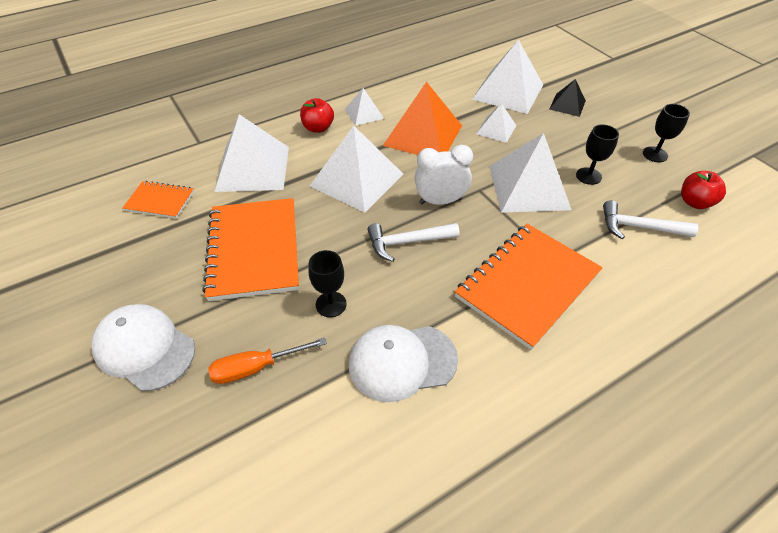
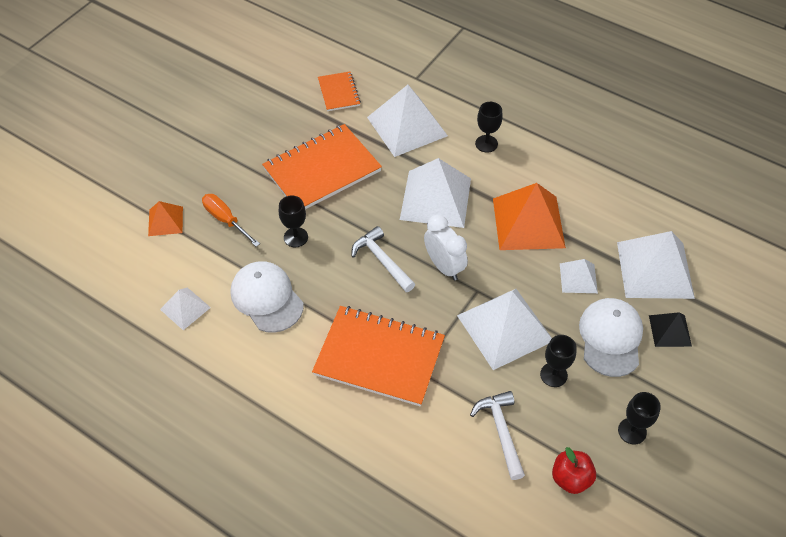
camera: 65 degrees right, 5 degrees up
(144, 348) = (213, 157): white cap -> white cap (610, 338)
(205, 443) = (165, 221): none -> orange pyramid
(318, 128) = (486, 144): red apple -> black goblet
(364, 113) = (530, 167): white pyramid -> white pyramid (185, 308)

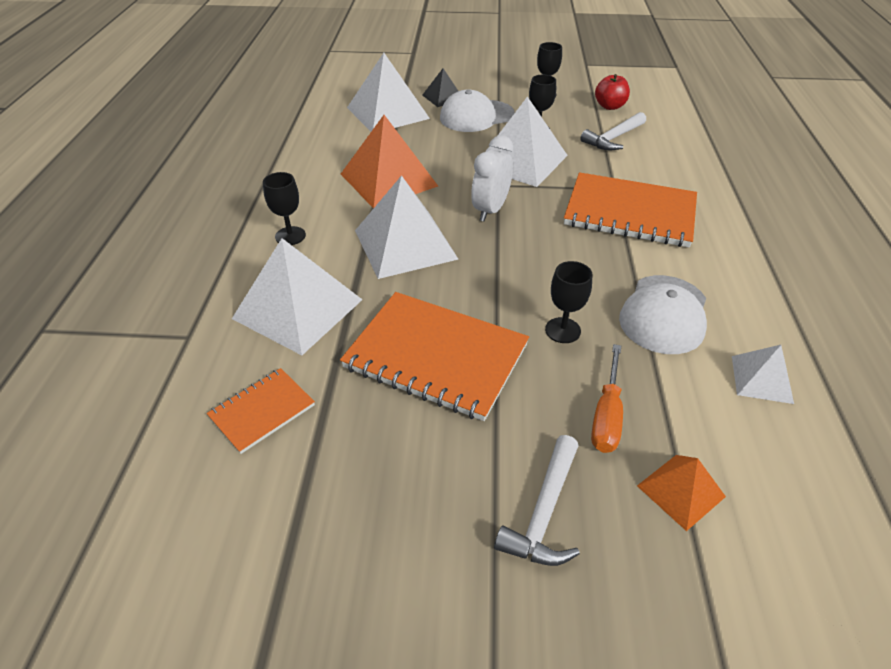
camera: 120 degrees left, 10 degrees down
(379, 357) = (630, 213): orange notebook -> orange notebook turned 60 degrees counterclockwise
(382, 260) = (524, 251): white hammer -> white hammer (544, 512)
(578, 278) = (430, 141): white pyramid -> none

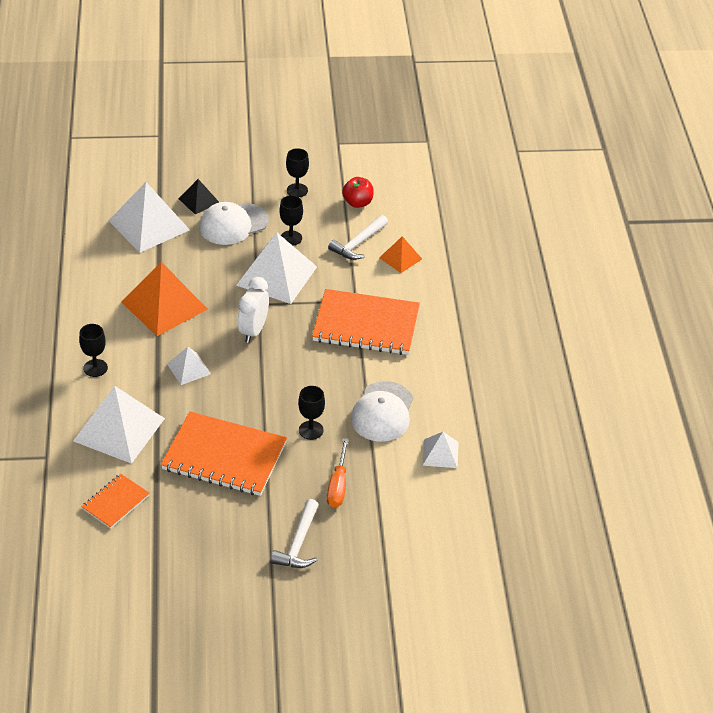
camera: 10 degrees left, 0 degrees up
(405, 244) = (189, 369): white pyramid -> white pyramid, size x0.52
(681, 491) = (378, 525): orange pyramid -> orange pyramid (400, 258)

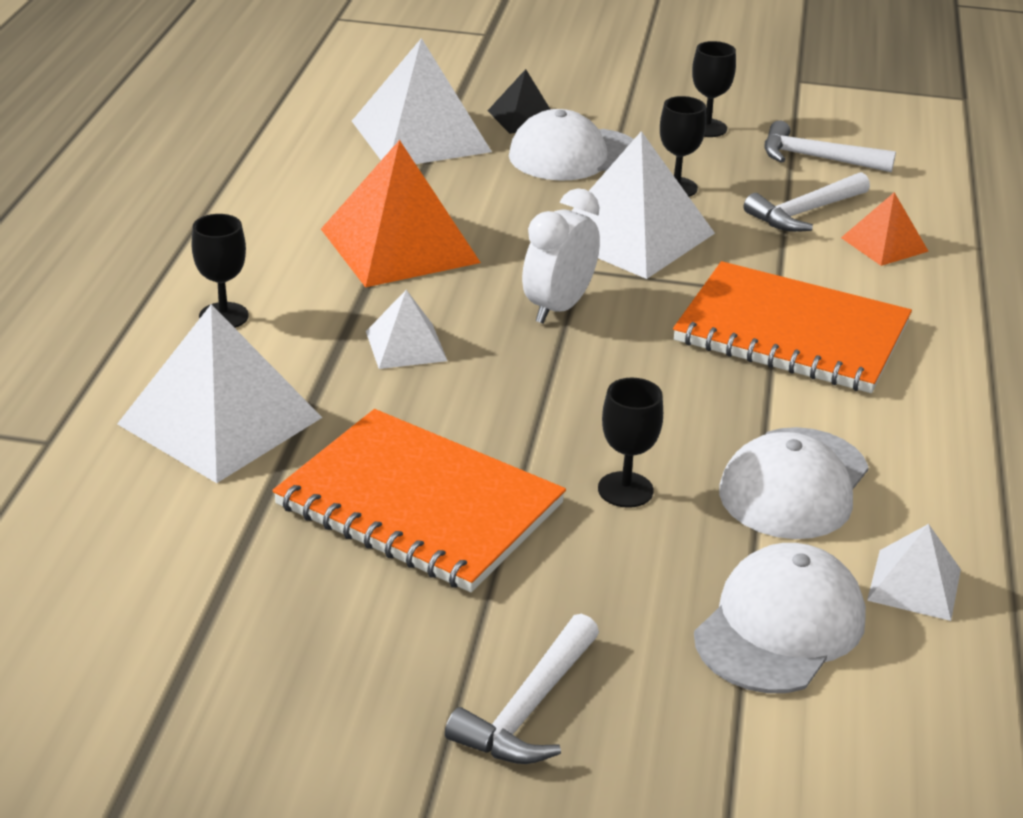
camera: 15 degrees right, 10 degrees down
(115, 502) = (148, 548): orange notebook -> none
(338, 485) = (657, 605): orange screwdriver -> none
(357, 203) = (817, 158): red apple -> white hammer
(389, 485) = (780, 626): none -> white cap

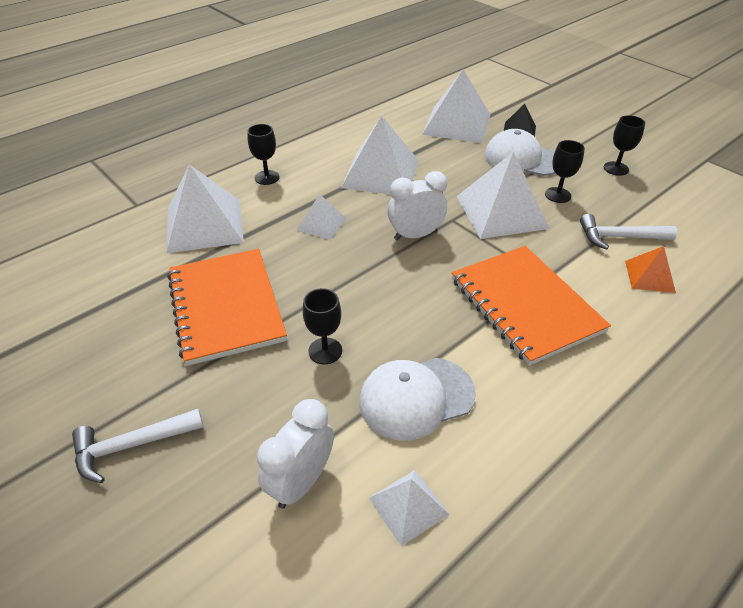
camera: 40 degrees right, 10 degrees up
(399, 246) = (380, 173): orange pyramid -> white pyramid
(780, 626) = (301, 482): white cap -> white clock
(817, 158) = (665, 208): white hammer -> none

